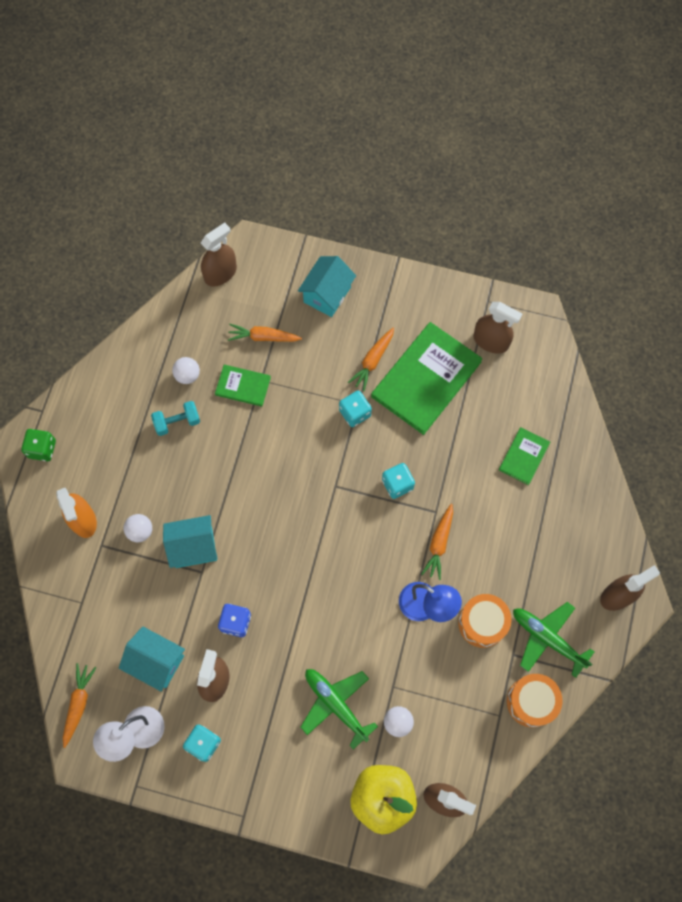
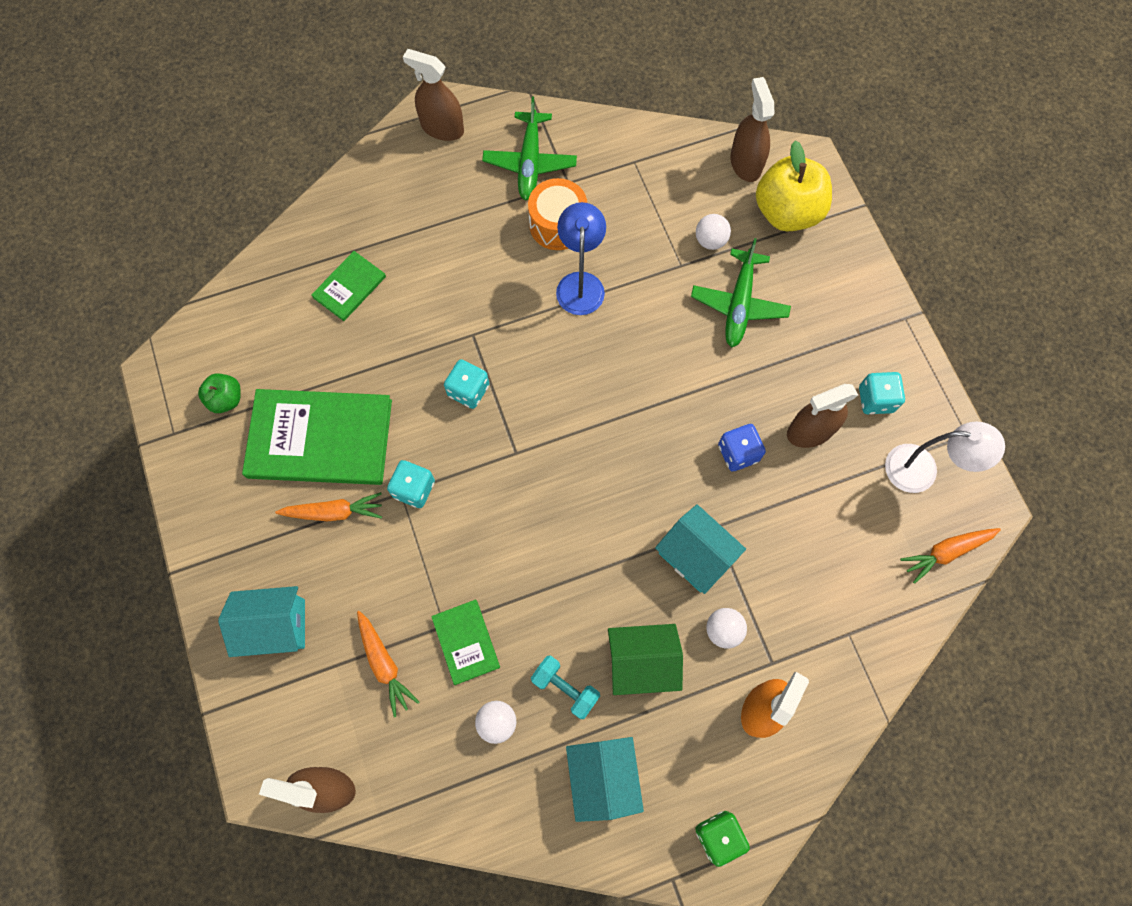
camera: 125 degrees left, 0 degrees up
(156, 661) = (840, 504): turquoise house -> turquoise house (602, 777)
(159, 472) = (641, 662): none -> green house
(439, 544) = (505, 310): orange carrot -> none
(491, 341) = (226, 399): brown spray bottle -> green apple
(524, 456) = (349, 287): green book -> green book turned 45 degrees counterclockwise
(531, 702) = (600, 143): orange drum -> none

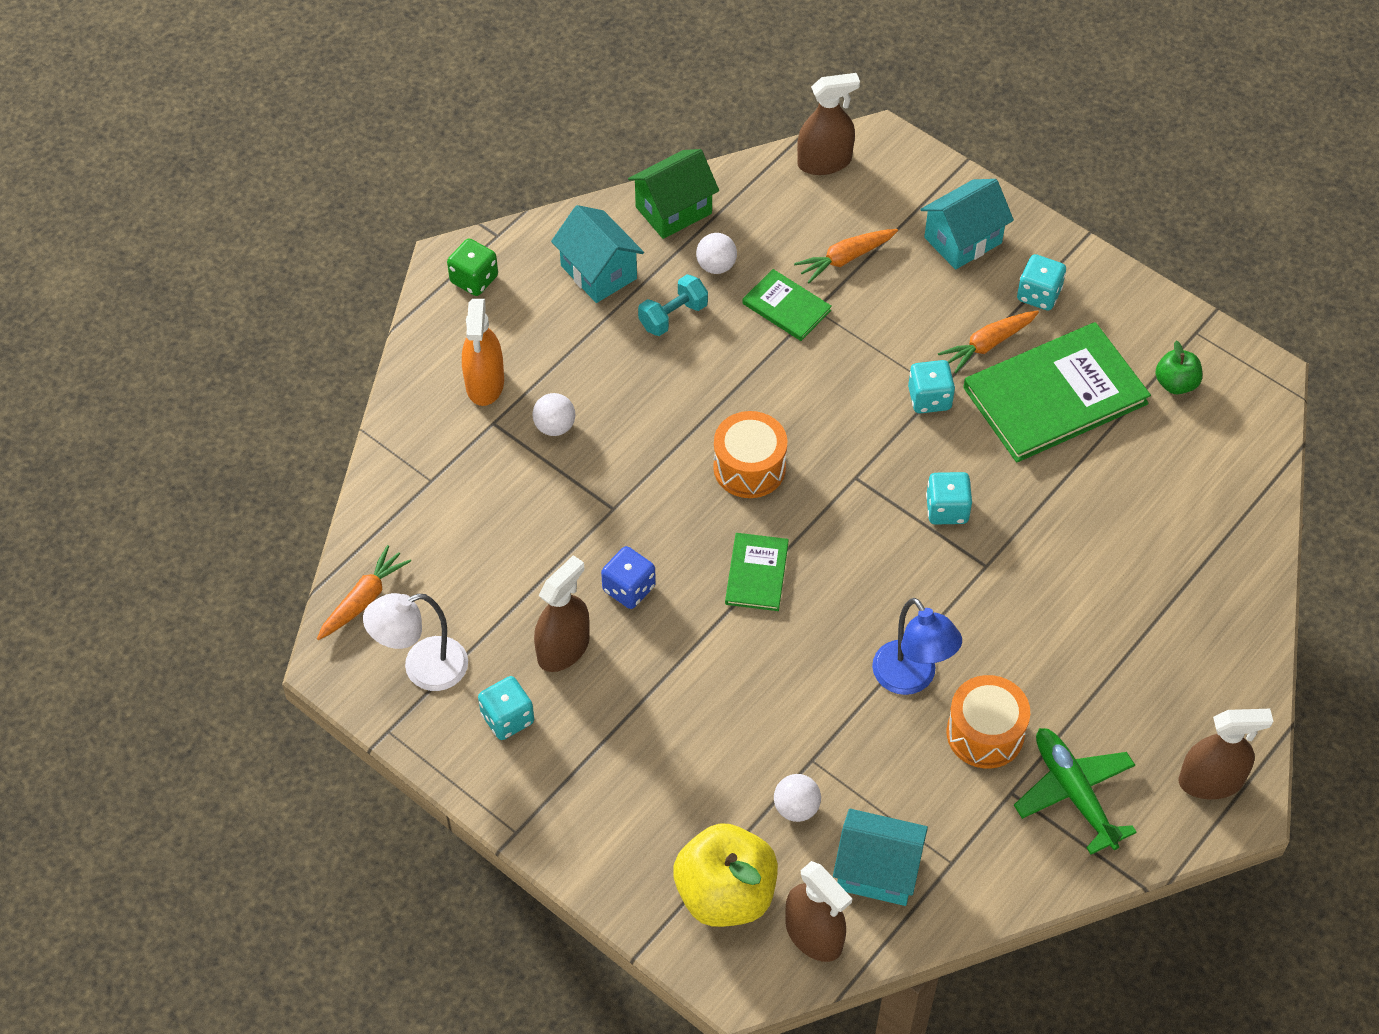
camera: 150 degrees right, 15 degrees down
(259, 535) = (1039, 294): none -> turquoise dice
(349, 287) = (1154, 546): green book -> green book (757, 573)
(384, 664) = (845, 259): orange carrot -> orange carrot turned 60 degrees counterclockwise
(565, 688) = (673, 316): turquoise dumbbell -> turquoise dumbbell turned 45 degrees counterclockwise
(590, 505) = (749, 467): none -> orange drum
(641, 662) = (616, 366): green house -> green house (673, 210)
(695, 555) = (618, 474): turquoise house -> turquoise house (877, 871)
(739, 304) = (718, 748): green plane -> none

